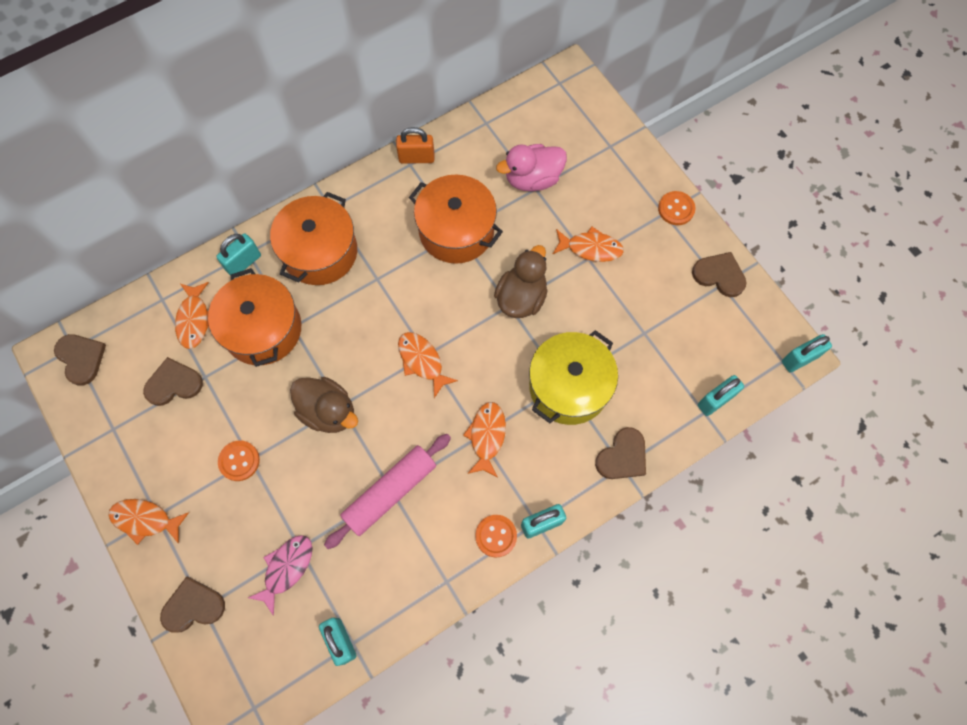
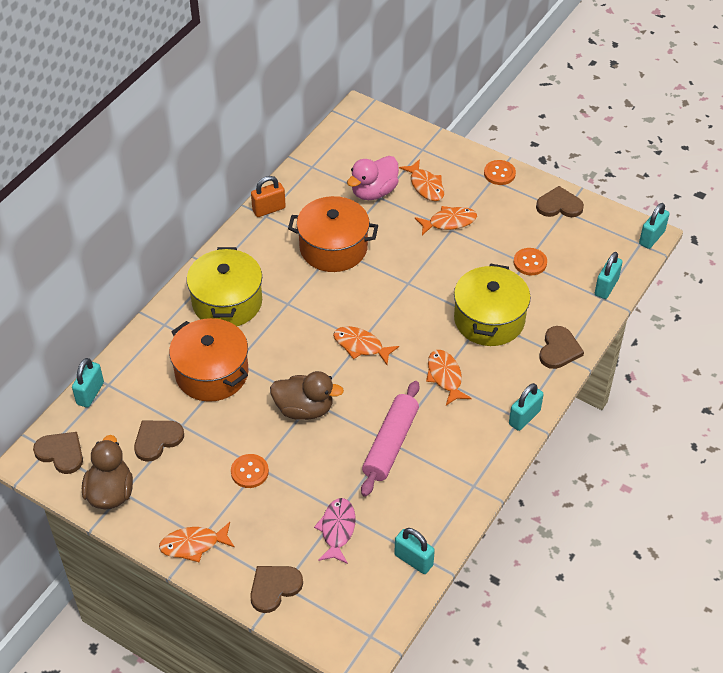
camera: 25 degrees left, 20 degrees down
(194, 319) = (147, 388): orange fish -> orange fish (425, 186)
(243, 263) = (165, 333): turquoise padlock -> turquoise padlock (90, 393)
(320, 252) = (227, 302): orange pot -> yellow pot
(496, 536) = (493, 440): orange button -> orange button (530, 262)
(521, 297) = (414, 274): brown duck -> brown duck (110, 492)

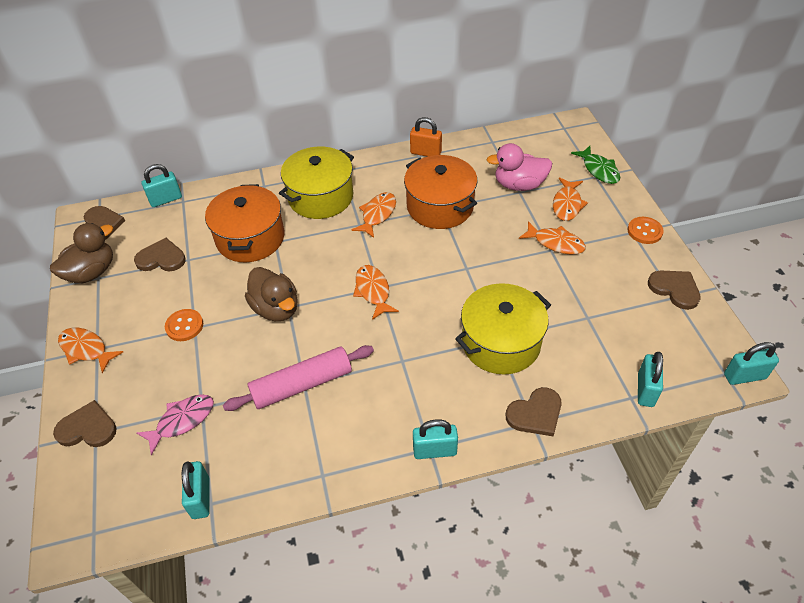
camera: 45 degrees right, 0 degrees up
(419, 142) = (599, 170): none -> green fish
(445, 377) = (408, 363): orange fish -> orange fish (377, 214)
(530, 262) = (592, 320): orange button -> none
(606, 287) = (645, 390): turquoise padlock -> turquoise padlock turned 60 degrees counterclockwise

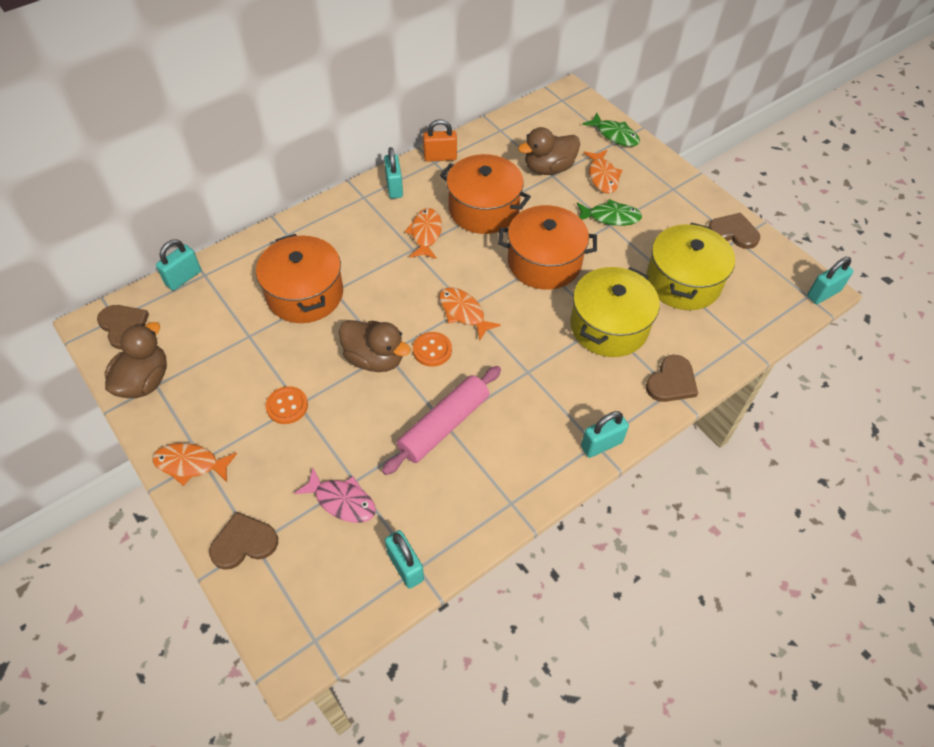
camera: 25 degrees left, 5 degrees up
(161, 258) = (218, 343): brown heart -> none
(182, 421) = (342, 501): pink fish -> pink fish turned 90 degrees clockwise
(320, 197) = (356, 231): yellow pot -> yellow pot (683, 282)
(470, 267) = (544, 262): none -> orange pot
(519, 185) = (548, 168): pink duck -> brown duck
(555, 243) = (610, 217): orange fish -> green fish
(644, 231) = (683, 185): orange button -> orange button (432, 350)
(645, 390) = (751, 330): turquoise padlock -> turquoise padlock (394, 187)

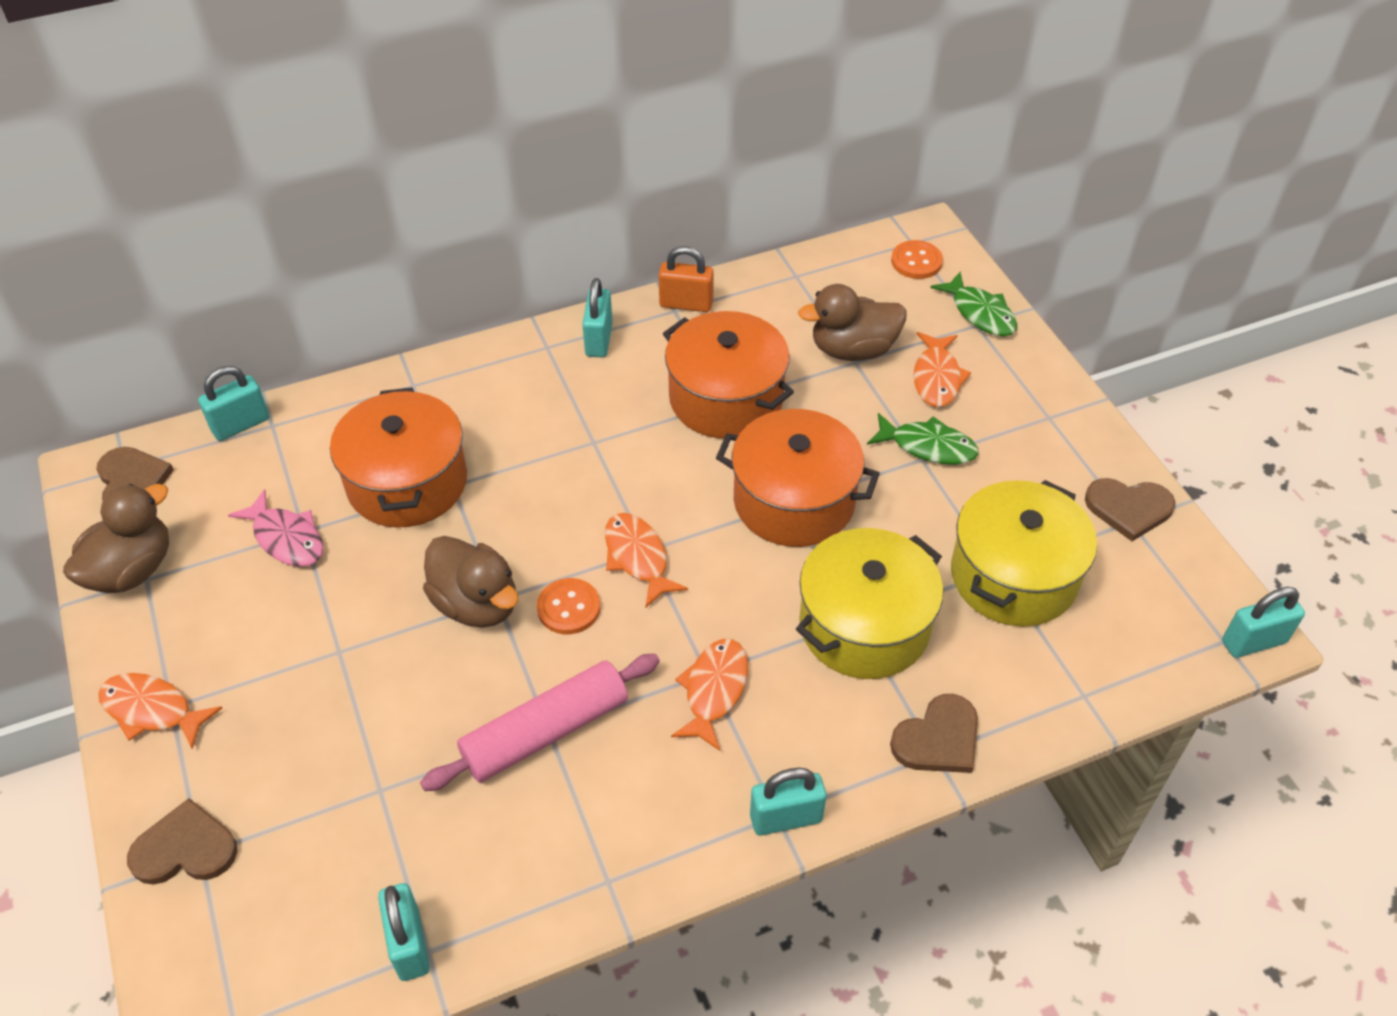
camera: 15 degrees right, 5 degrees down
(287, 406) = (321, 651): orange button -> orange button (916, 261)
(342, 501) = (350, 817): pink fish -> pink fish (286, 538)
(425, 234) = (622, 421): orange fish -> orange fish (714, 690)
(733, 232) = (1128, 508): brown heart -> brown heart turned 150 degrees clockwise

